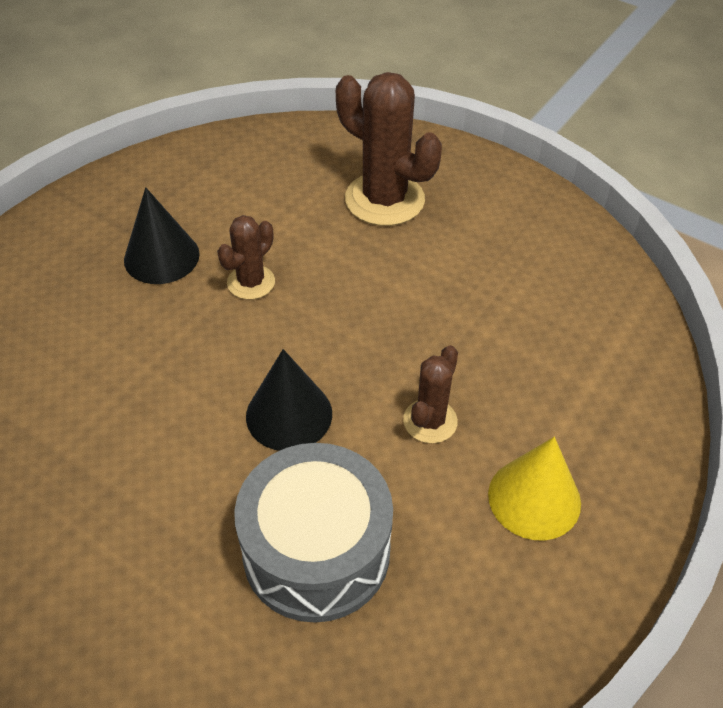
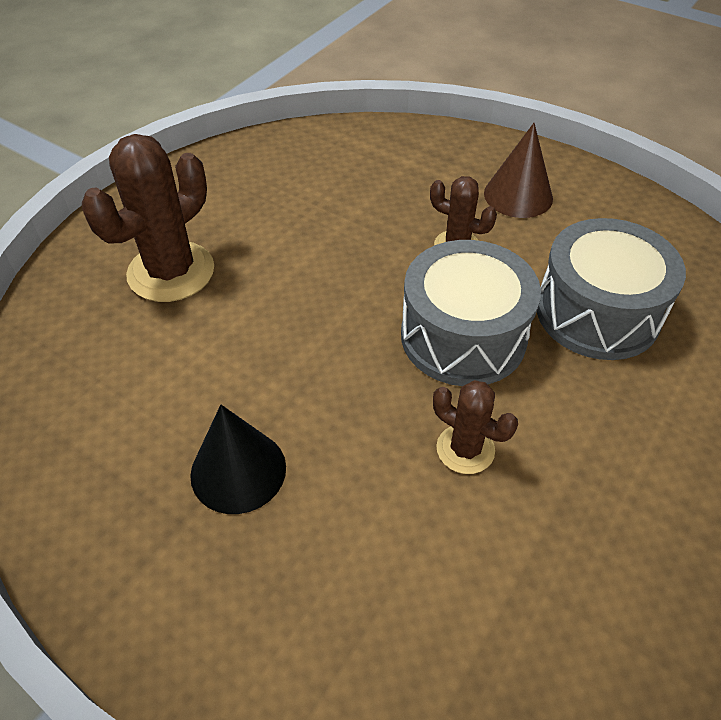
camera: 90 degrees left, 0 degrees up
(251, 282) = (288, 377): brown cactus -> brown cactus (465, 449)
(289, 414) = (463, 336): black cone -> grey drum
(534, 498) = (518, 195): yellow cone -> brown cone

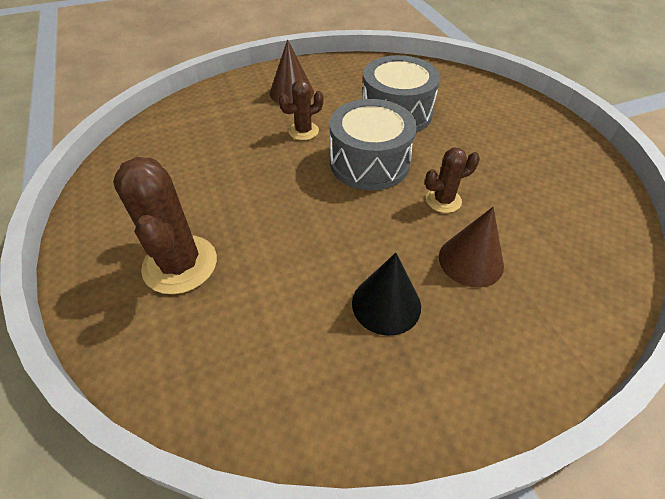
camera: 55 degrees left, 0 degrees up
(376, 531) = (471, 260): none -> brown cone

